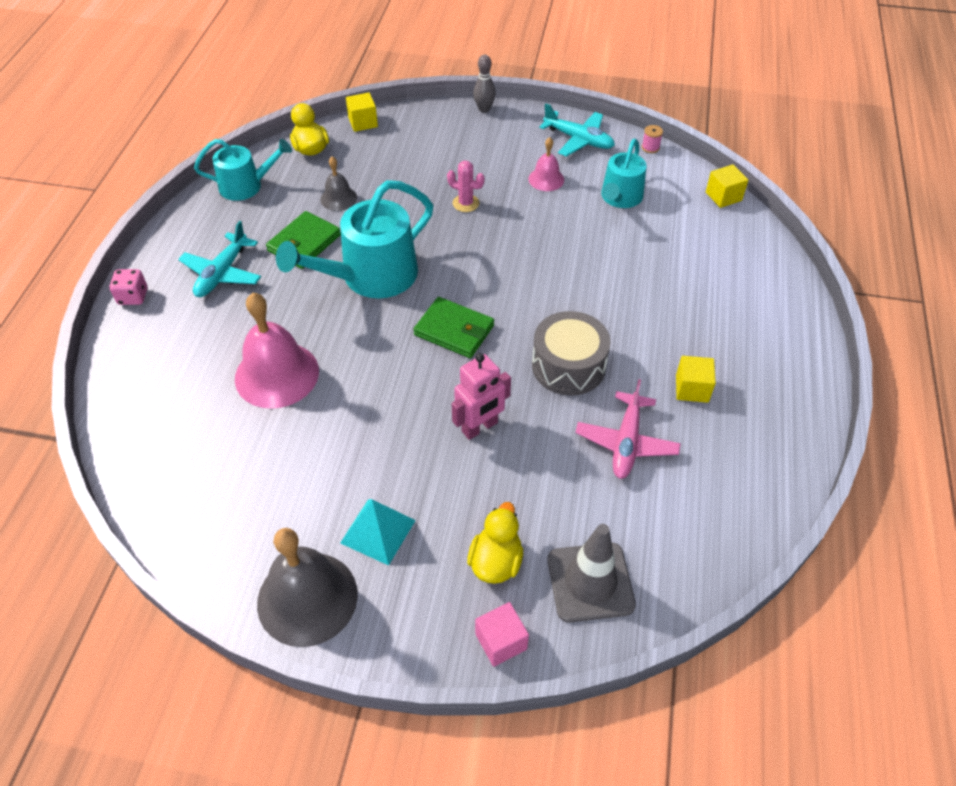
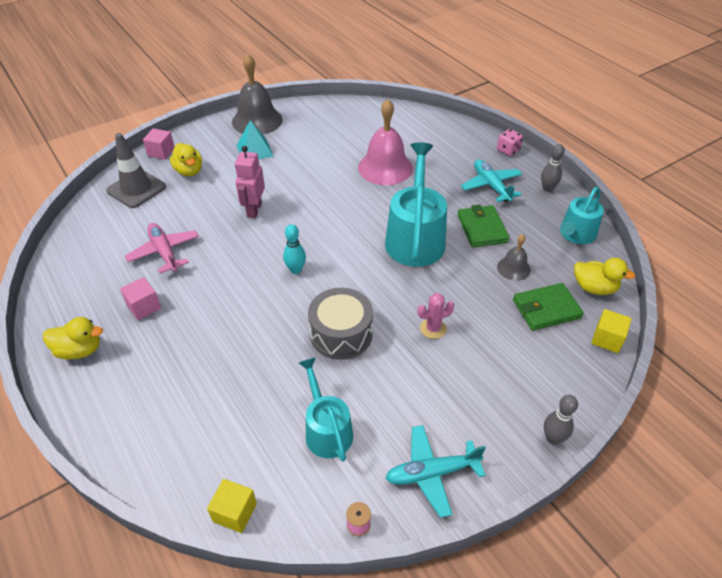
camera: 135 degrees right, 5 degrees down
(185, 234) = (547, 189): none -> grey bowling pin
(454, 330) = (326, 243): green wallet -> green wallet (546, 309)
(514, 324) = (296, 270): none -> turquoise bowling pin
(546, 179) = (405, 400): pink bell -> none
(568, 366) = (236, 269): grey drum -> grey drum (341, 334)
(692, 389) = (144, 307): yellow cube -> pink cube
(781, 385) = (79, 350): none -> yellow duck

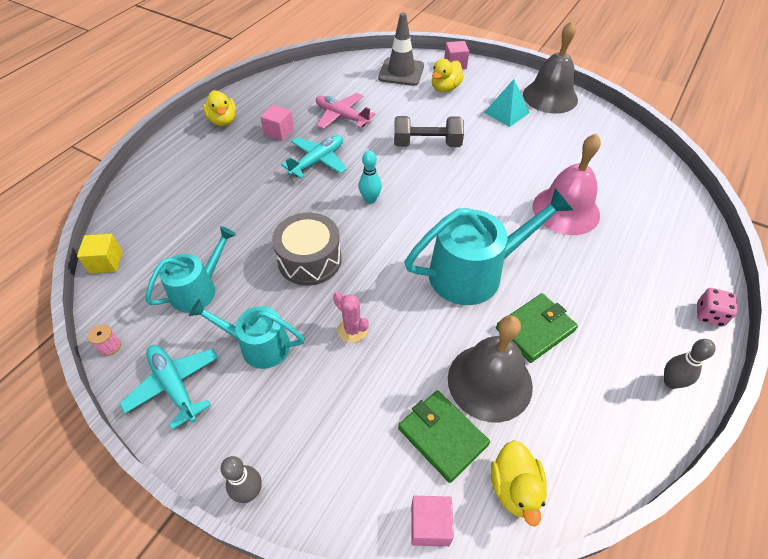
camera: 65 degrees right, 5 degrees up
(164, 252) = (342, 116): pink plane -> pink plane turned 90 degrees counterclockwise
(254, 210) = (427, 144): pink robot -> grey dumbbell
(491, 185) = (621, 316): turquoise plane -> turquoise plane (318, 161)
(513, 268) = (489, 382): grey bell -> grey bell, size x1.93
(576, 234) = (604, 441): turquoise watering can -> turquoise watering can (259, 345)
(607, 339) = (430, 525): yellow cube -> pink cube

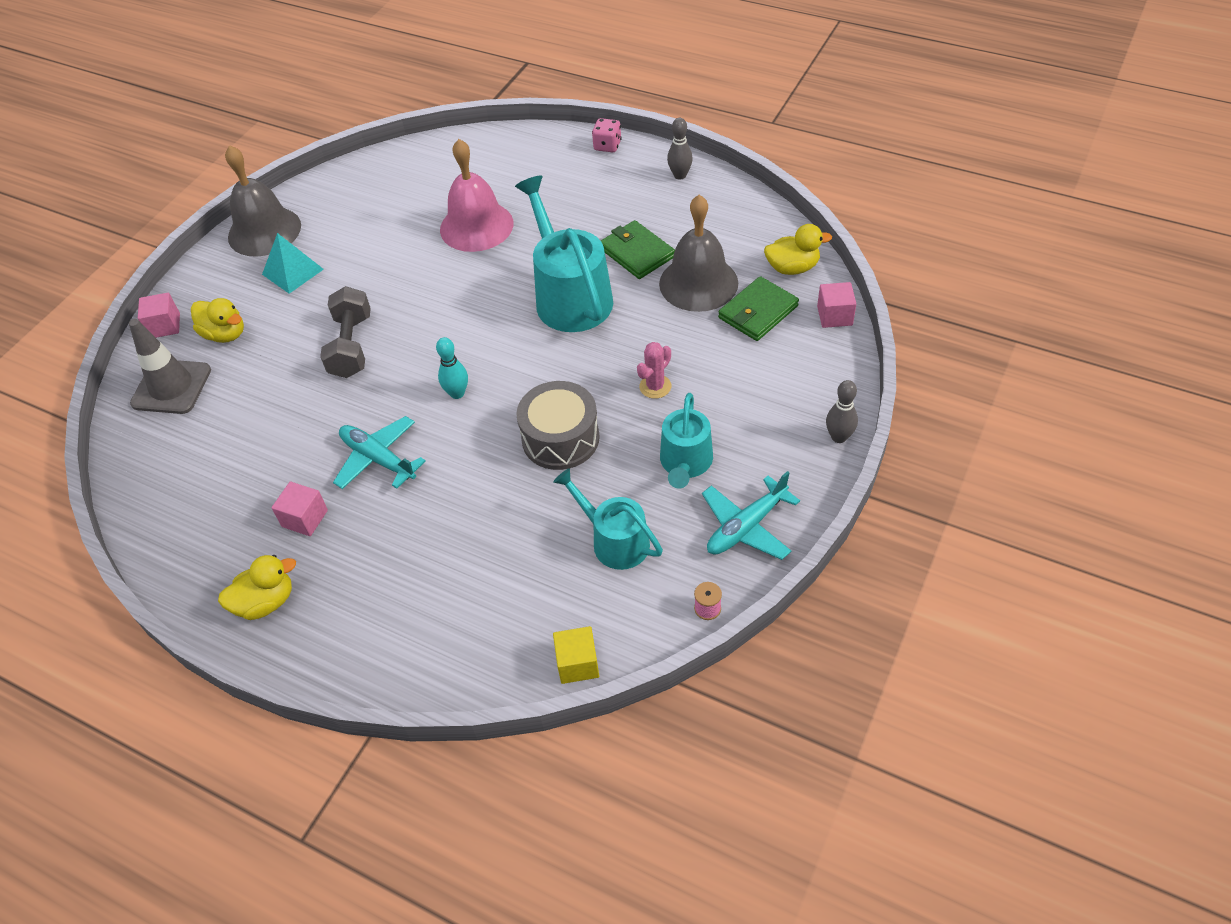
camera: 90 degrees left, 0 degrees up
(342, 116) = (277, 446): pink plane -> none

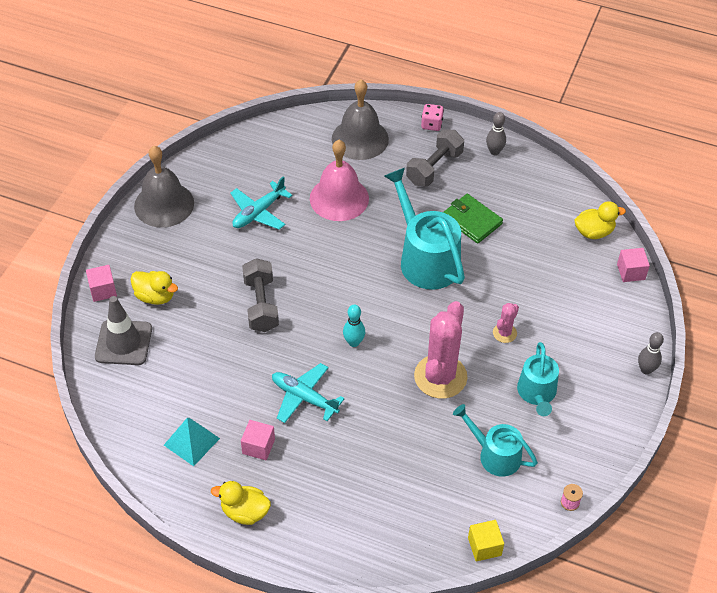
camera: 10 degrees left, 0 degrees up
(266, 602) = (245, 512): yellow duck -> yellow duck turned 135 degrees counterclockwise
(292, 271) = (197, 240): turquoise pyramid -> turquoise pyramid (191, 441)
(560, 438) = (440, 377): grey drum -> pink cactus
(601, 193) = (434, 168): none -> grey dumbbell
(698, 283) = (524, 246): grey bell -> grey bell (360, 139)
(746, 527) = (588, 441): turquoise plane -> turquoise plane (258, 212)
(758, 312) = (573, 270): green wallet -> none

